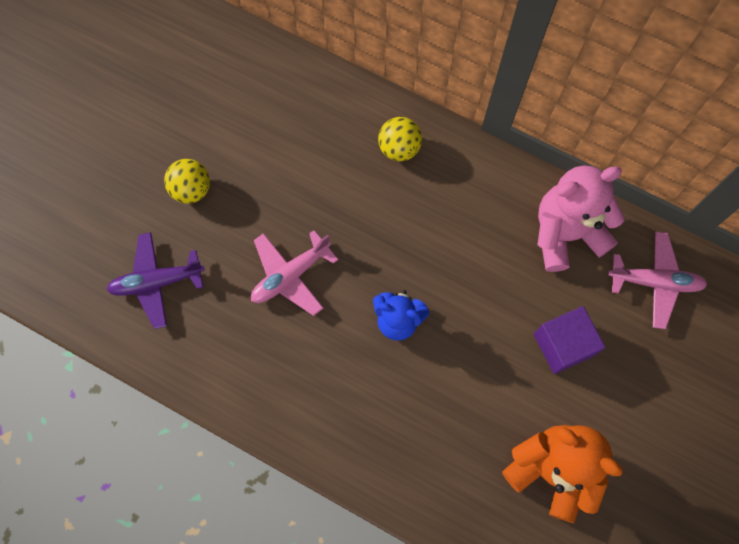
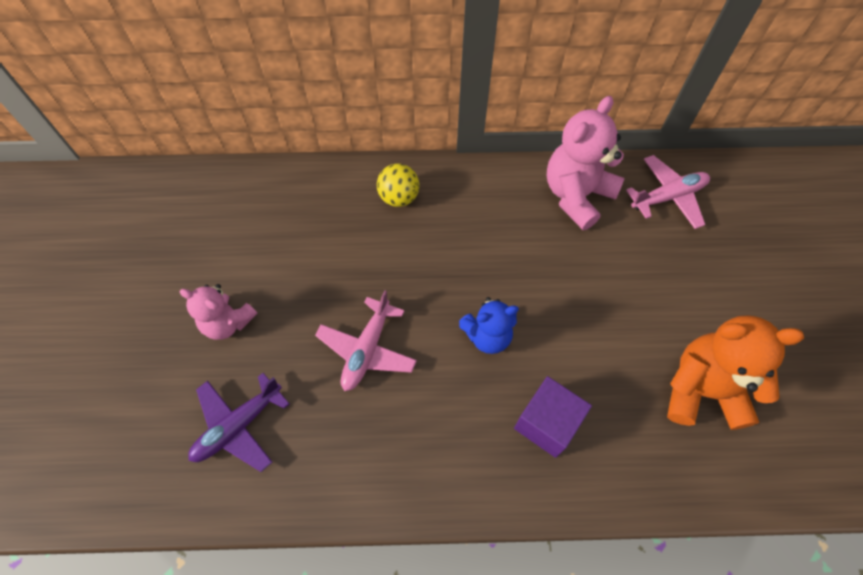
camera: 30 degrees left, 10 degrees down
(191, 189) = (228, 322): yellow ball -> pink teddy bear
(563, 345) = (636, 281): purple cube -> purple cube (547, 423)

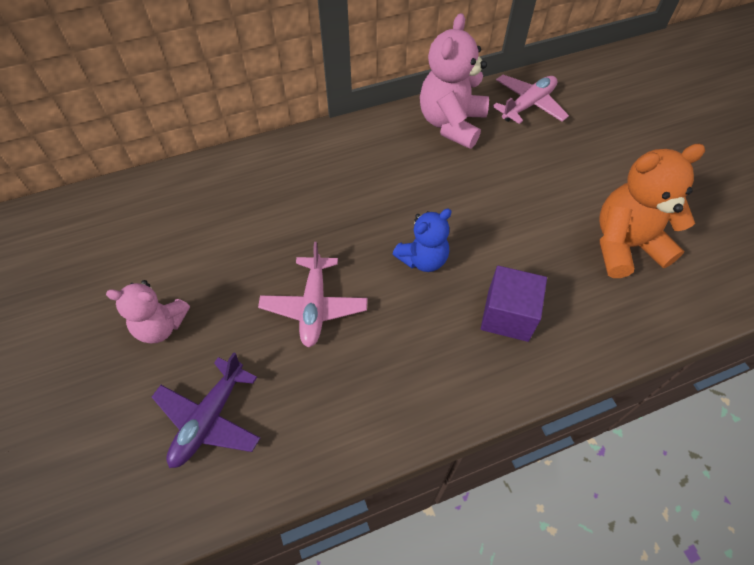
camera: 20 degrees left, 5 degrees down
(399, 197) = (291, 168): yellow ball -> none

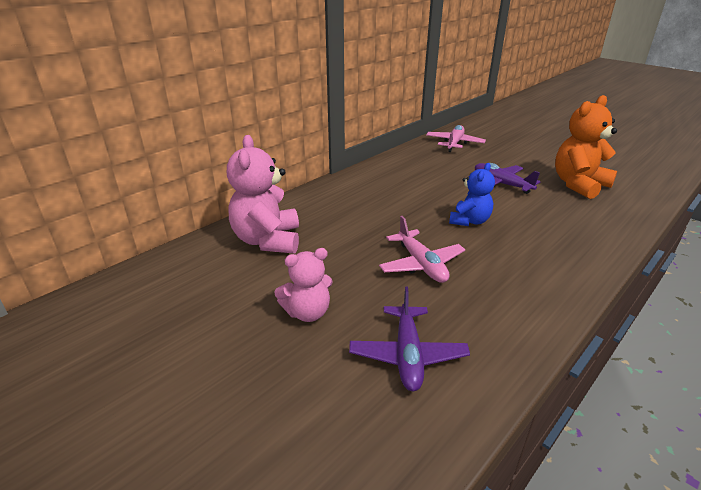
camera: 25 degrees left, 25 degrees down
(451, 124) = (417, 160): pink teddy bear -> pink teddy bear (268, 240)
(508, 315) = (553, 231): purple cube -> none
(520, 207) = (501, 184): none -> purple plane

